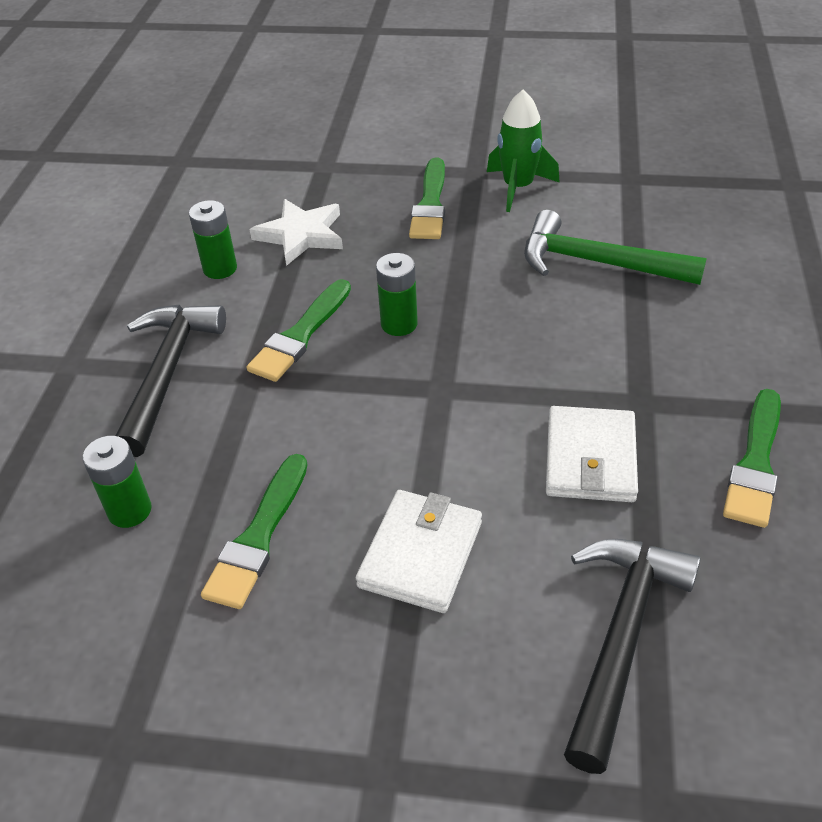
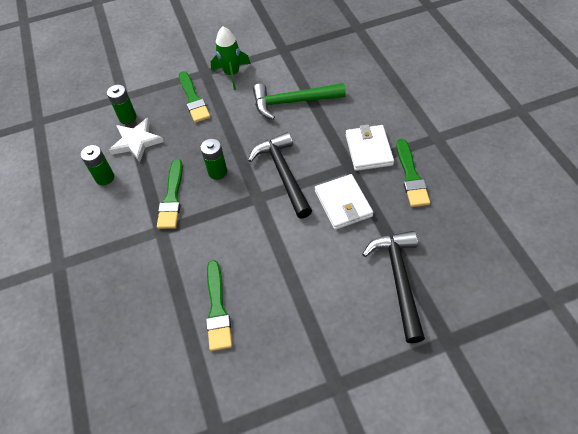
camera: 25 degrees left, 10 degrees up
(129, 510) = (145, 326): green battery -> green battery (128, 117)
(167, 372) = (115, 246): black hammer -> black hammer (283, 173)
(420, 554) = (296, 282): white wallet -> white wallet (368, 150)

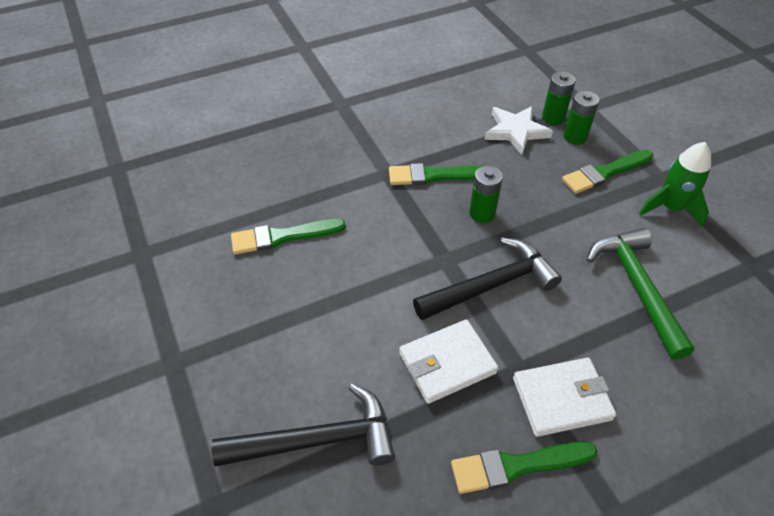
camera: 80 degrees right, 5 degrees down
(105, 178) = (456, 115): green battery -> green battery (575, 137)

